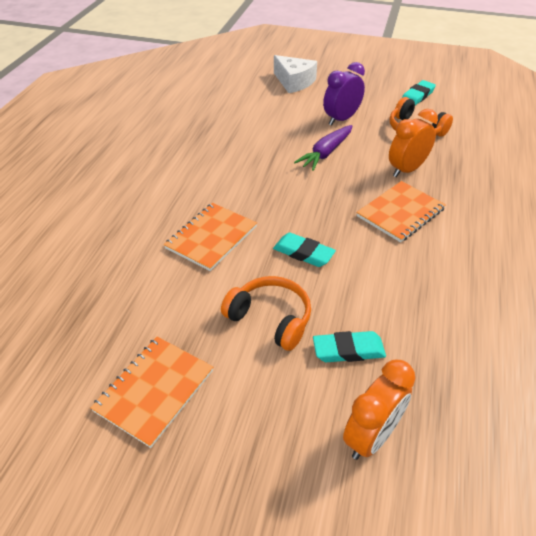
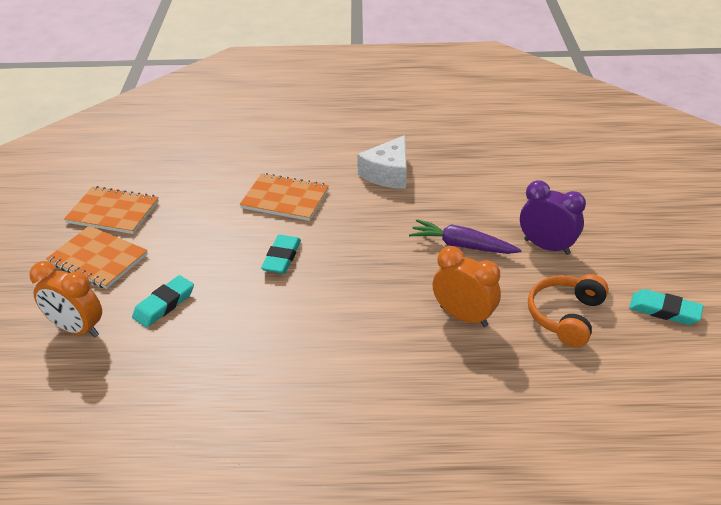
camera: 75 degrees right, 5 degrees down
(270, 319) = (192, 253): orange headphones -> none
(294, 82) = (610, 194): white cheese -> white cheese (388, 174)
(348, 350) = (164, 304): turquoise eraser -> turquoise eraser turned 60 degrees clockwise
(400, 213) = (374, 319): orange notebook -> orange notebook (98, 259)

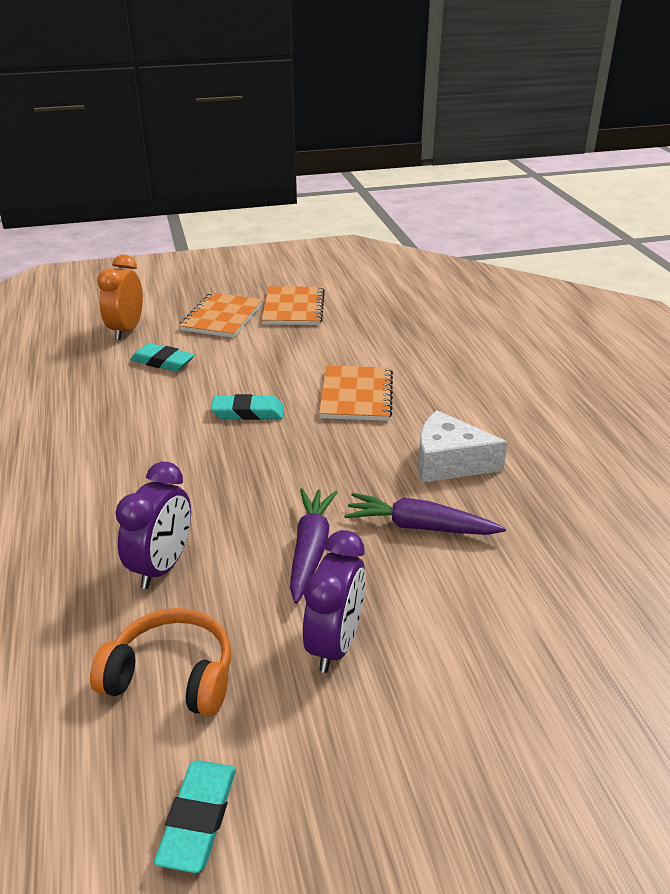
camera: 75 degrees right, 5 degrees down
(450, 197) = (420, 526): none -> purple carrot
(463, 316) = (162, 566): orange clock -> purple clock

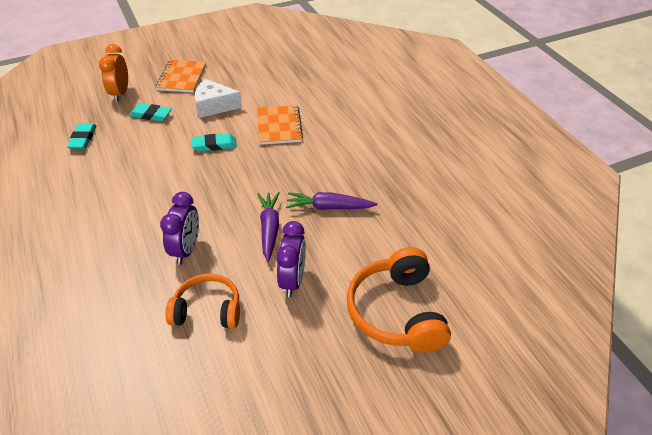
camera: 10 degrees left, 10 degrees up
(198, 819) = (239, 378): turquoise eraser -> turquoise eraser (83, 139)
(293, 308) = (227, 66): orange notebook -> none
(449, 462) = (340, 165): white cheese -> white cheese (214, 106)
(526, 732) = (397, 312): none -> orange headphones

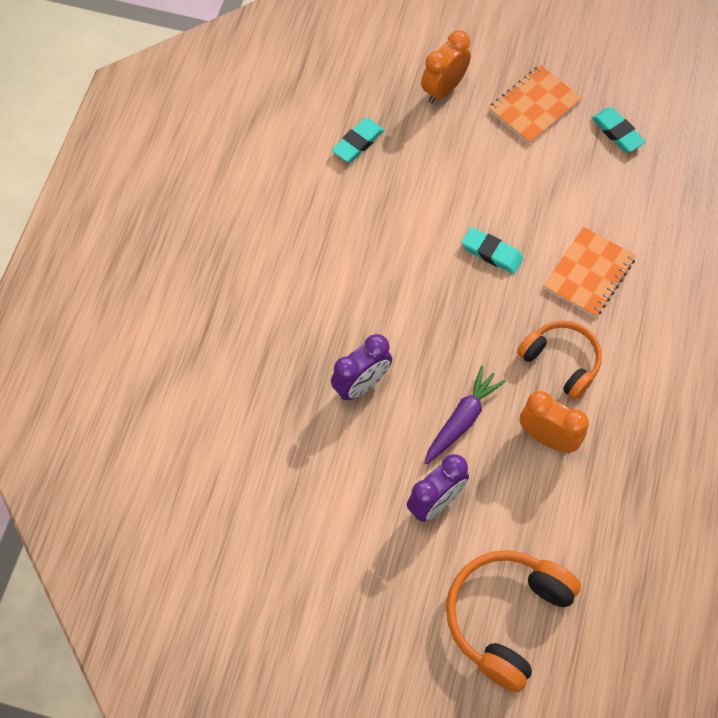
camera: 40 degrees right, 20 degrees up
(151, 115) = (454, 152): turquoise eraser -> turquoise eraser (617, 132)
(207, 310) = (332, 474): orange headphones -> orange headphones (561, 362)
(214, 106) = (537, 185): white cheese -> none
(329, 207) = (547, 437): purple carrot -> orange clock

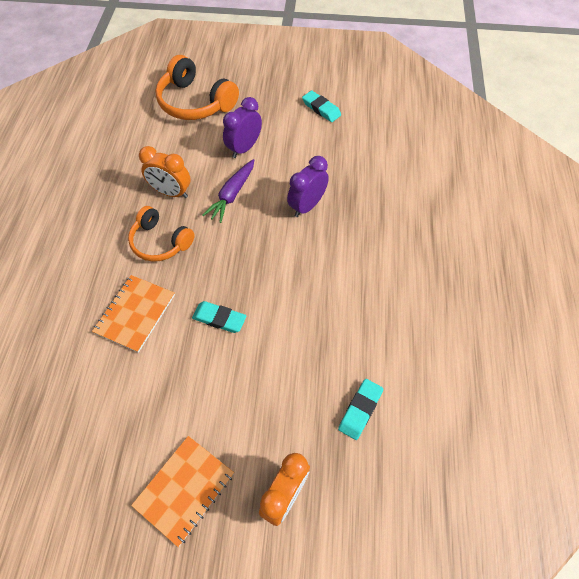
camera: 170 degrees right, 5 degrees down
(507, 618) = (195, 102): orange headphones -> orange headphones turned 105 degrees clockwise
(617, 132) = (96, 470): turquoise eraser -> turquoise eraser (321, 109)

